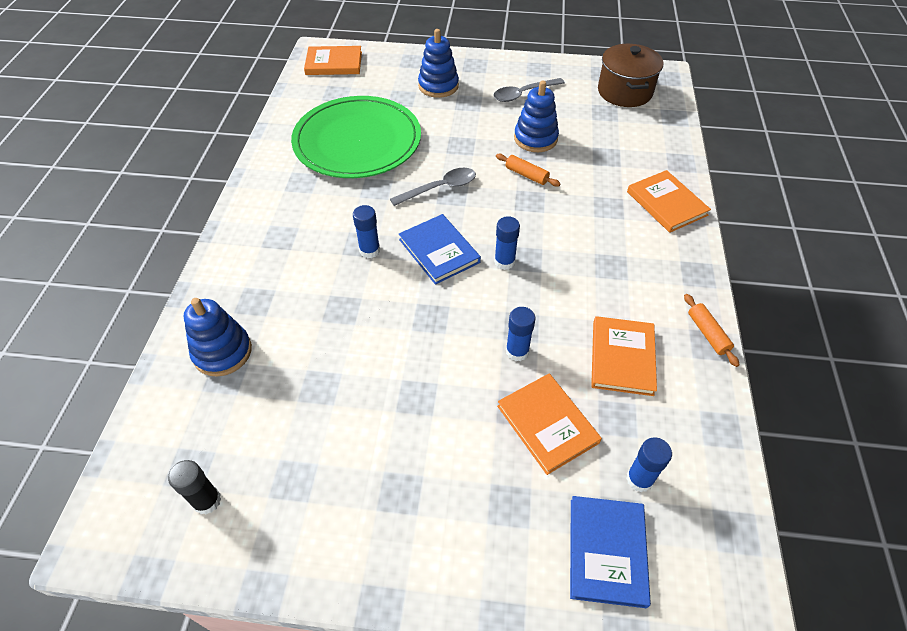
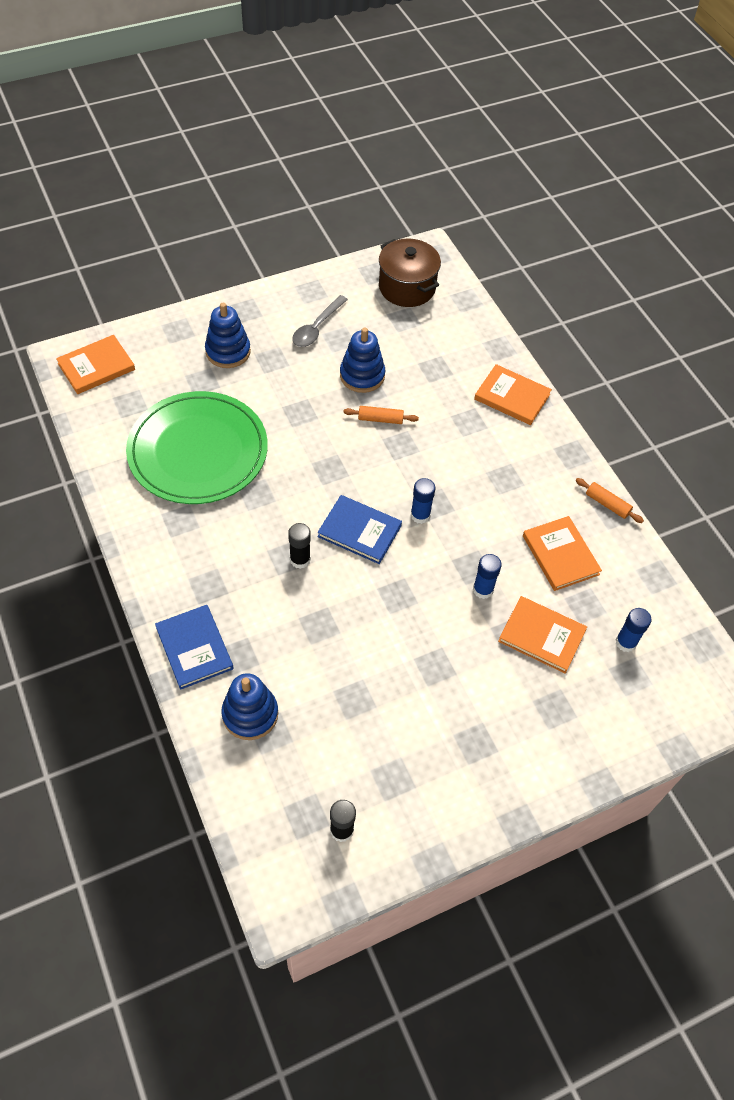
camera: 35 degrees left, 5 degrees up
(369, 250) = (300, 560): blue glue stick -> black glue stick
(440, 188) = (315, 467): grey spoon -> none
(607, 551) = (635, 703): blue book -> blue book (194, 648)

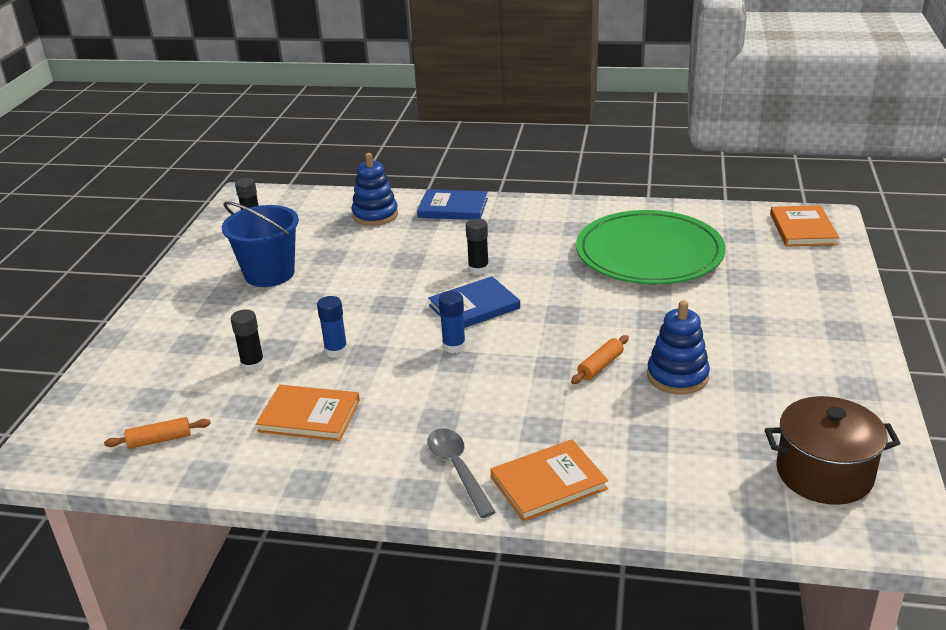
camera: 130 degrees right, 25 degrees down
(228, 351) = (778, 301): blue stacking toy -> none
(316, 328) = (782, 369): grey spoon -> grey spoon (457, 469)
(418, 730) = (269, 274): none -> blue bucket
(542, 636) = (253, 365): orange book -> black glue stick
(607, 504) = (322, 484): orange rolling pin -> orange rolling pin (160, 440)
(625, 642) = (178, 412): blue glue stick -> none

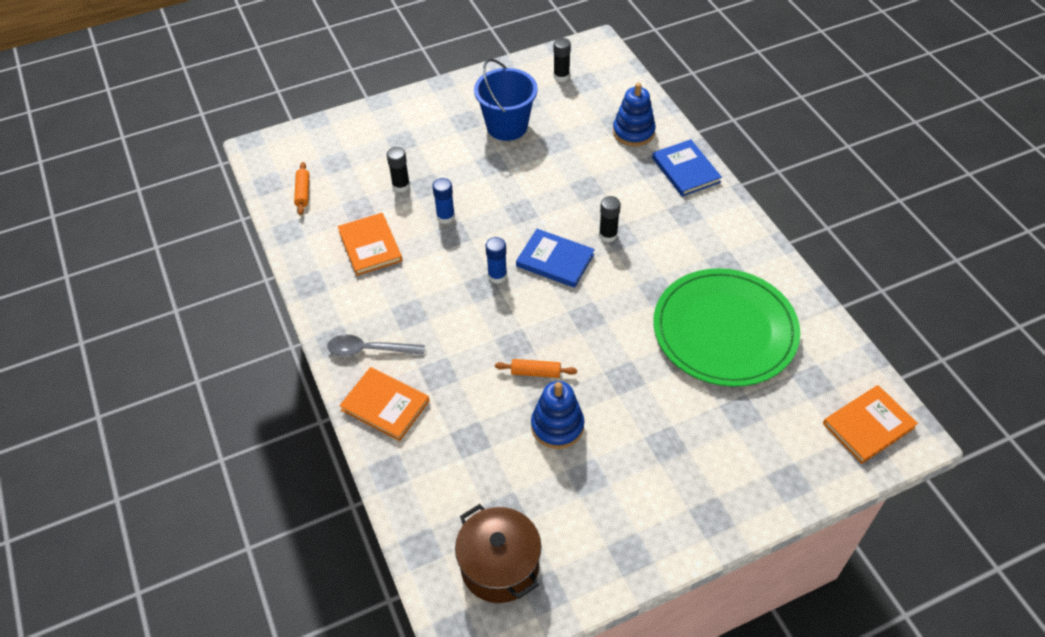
camera: 55 degrees right, 20 degrees up
(160, 440) = (303, 192): orange rolling pin -> orange rolling pin turned 45 degrees clockwise
(457, 469) = (369, 350): grey spoon -> grey spoon turned 120 degrees counterclockwise

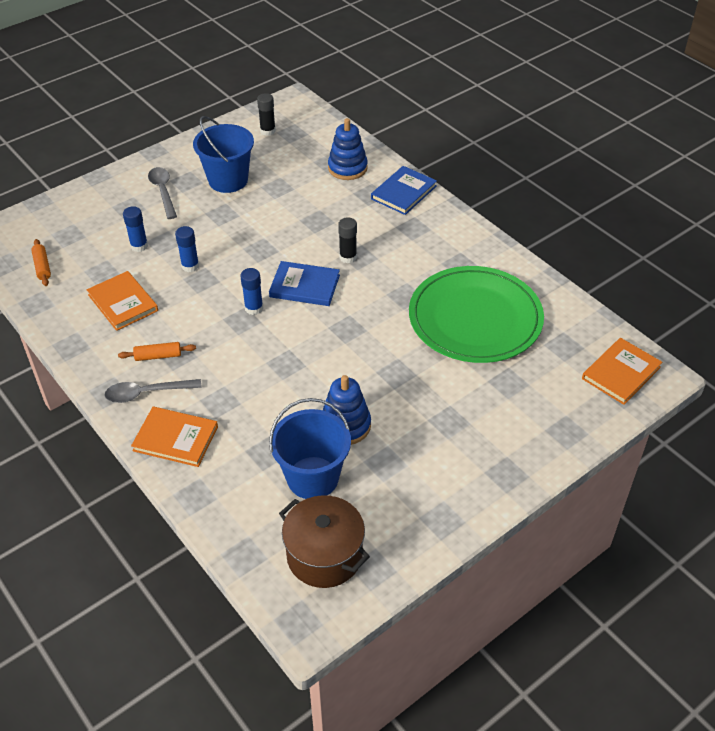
camera: 15 degrees left, 5 degrees down
(401, 186) = (139, 246): black glue stick -> blue glue stick
(439, 128) = (163, 191): none -> grey spoon
(509, 477) = (312, 478): none -> blue bucket
(535, 372) = (313, 384): orange rolling pin -> orange rolling pin (158, 356)
(685, 170) = (403, 192): blue book -> blue book turned 75 degrees clockwise

